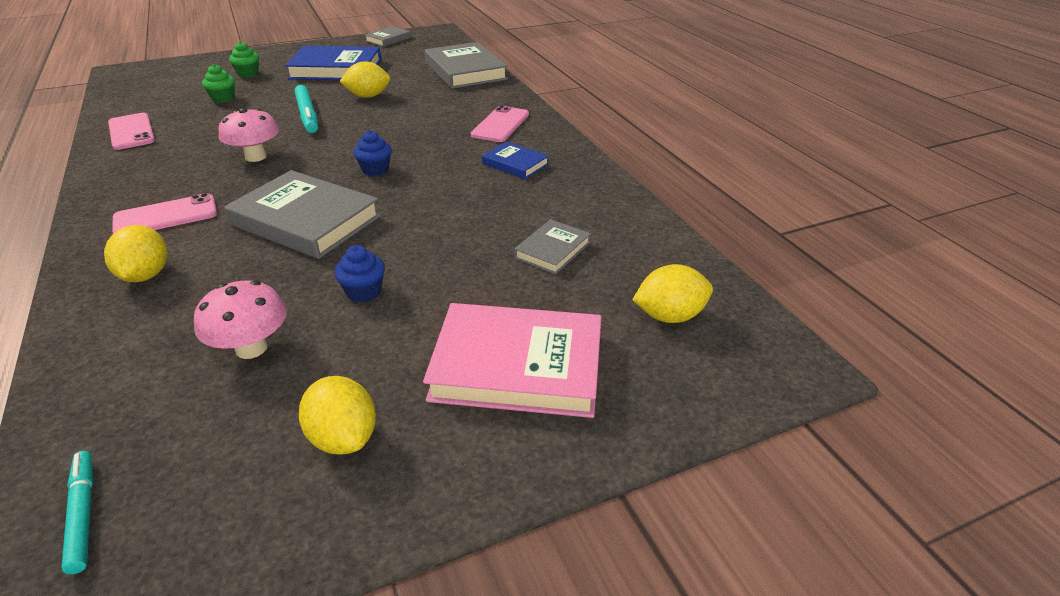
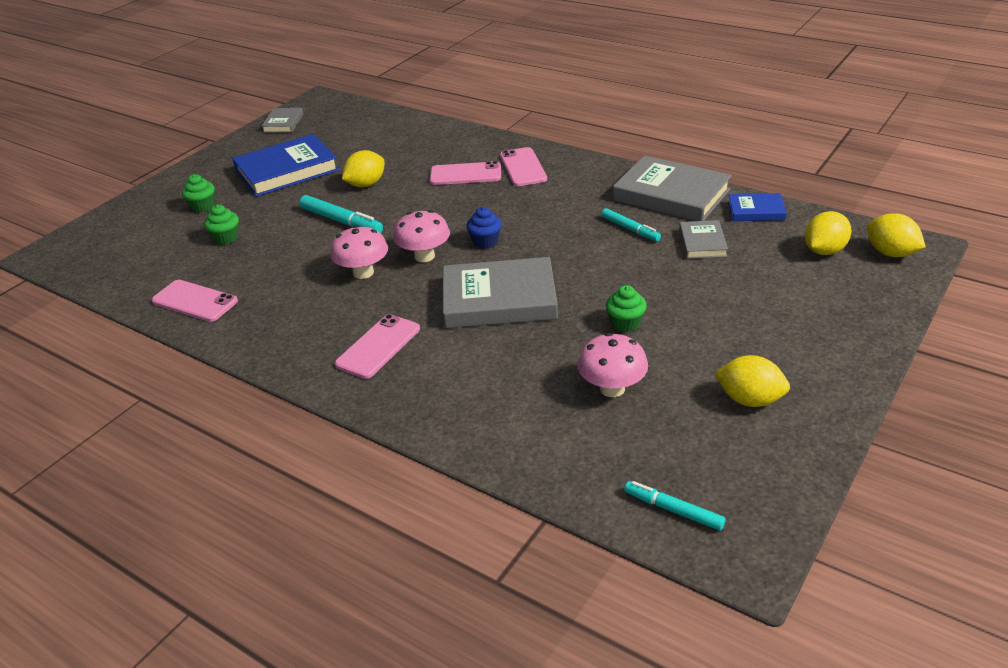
camera: 30 degrees left, 0 degrees up
(146, 275) = (448, 388): yellow lemon -> yellow lemon (891, 253)
(315, 162) = (424, 256): none -> pink mushroom
(364, 292) = (625, 323): blue cupcake -> green cupcake
(448, 114) = (465, 174): none -> pink phone
(465, 71) = (414, 130): grey book -> grey book (671, 195)
(506, 209) = (630, 229): none -> turquoise marker
(515, 164) = (584, 194): blue book -> blue book (756, 211)
(517, 366) = (784, 318): pink book -> none

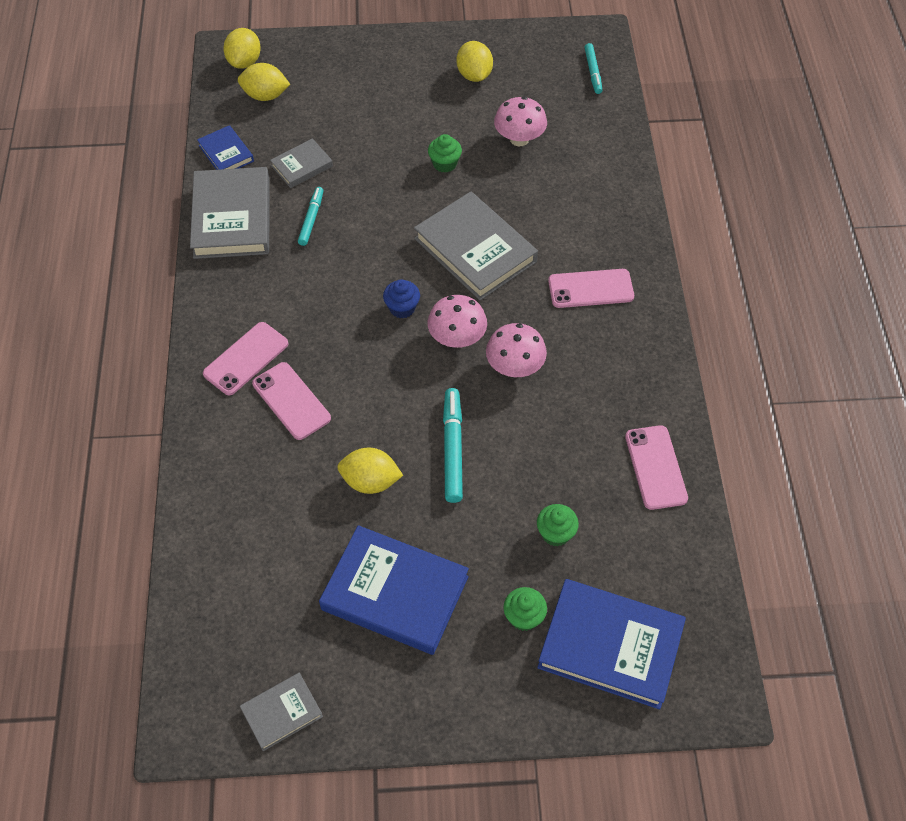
camera: 130 degrees left, 20 degrees up
(137, 229) = (610, 646): none -> blue book

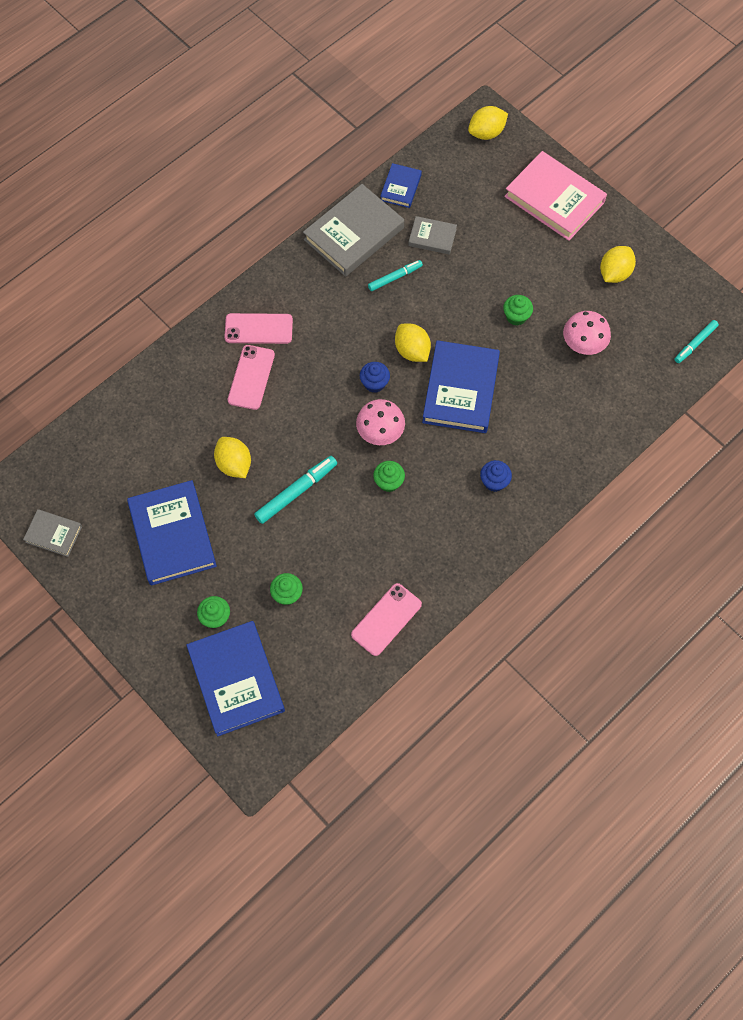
camera: 50 degrees right, 10 degrees up
(265, 96) = (470, 168): yellow lemon -> yellow lemon (412, 351)
(361, 64) = (554, 199): none -> pink book
(475, 250) = (460, 390): grey book -> blue book
(515, 367) = (389, 482): pink mushroom -> green cupcake
(590, 289) = (494, 482): pink phone -> blue cupcake

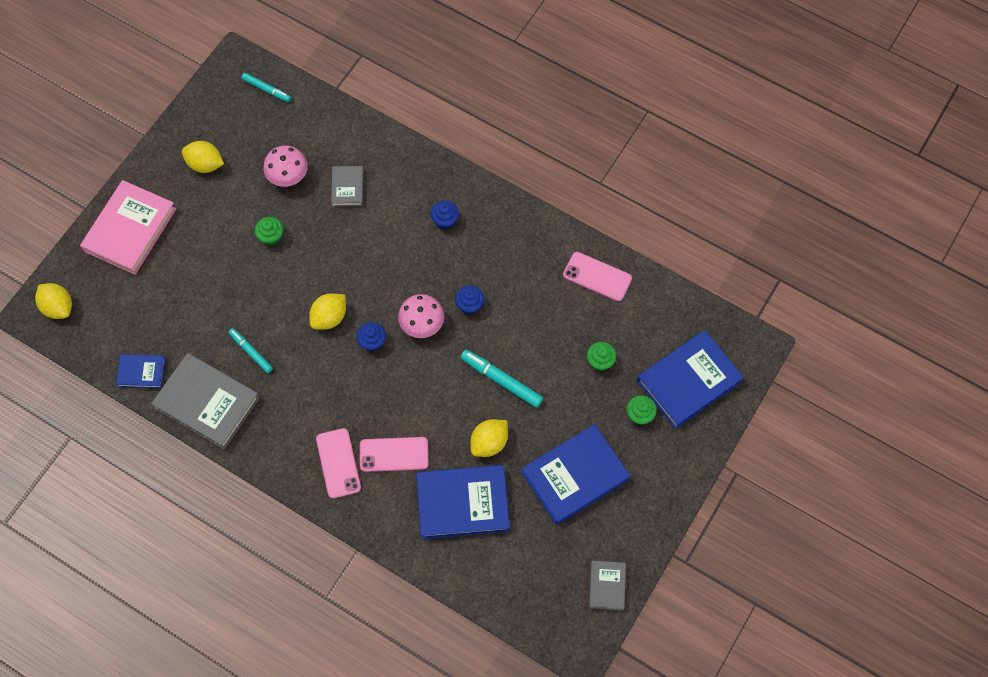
camera: 105 degrees left, 0 degrees up
(389, 482) = (469, 305): green cupcake -> blue cupcake
(432, 237) = (196, 329): grey book -> grey book (347, 187)
(460, 390) = (360, 267): blue book -> blue book (463, 503)

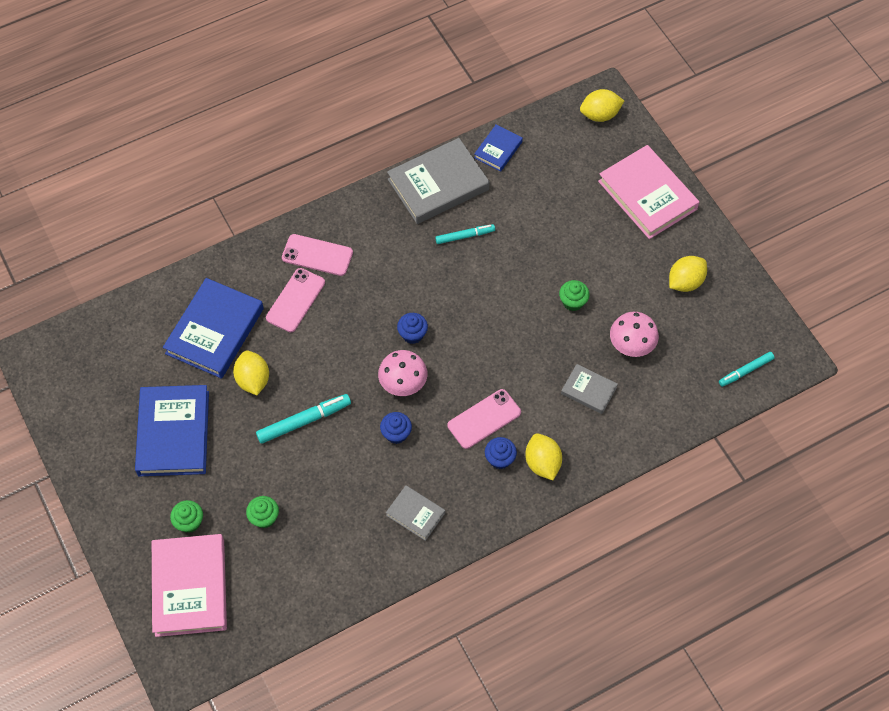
camera: 120 degrees right, 5 degrees down
(329, 317) = (459, 311): yellow lemon -> yellow lemon (542, 463)
(597, 276) = (352, 566): pink phone -> pink phone (484, 419)
(607, 586) = (63, 404): grey book -> grey book (415, 514)
(689, 381) = (190, 587): blue book -> pink book

